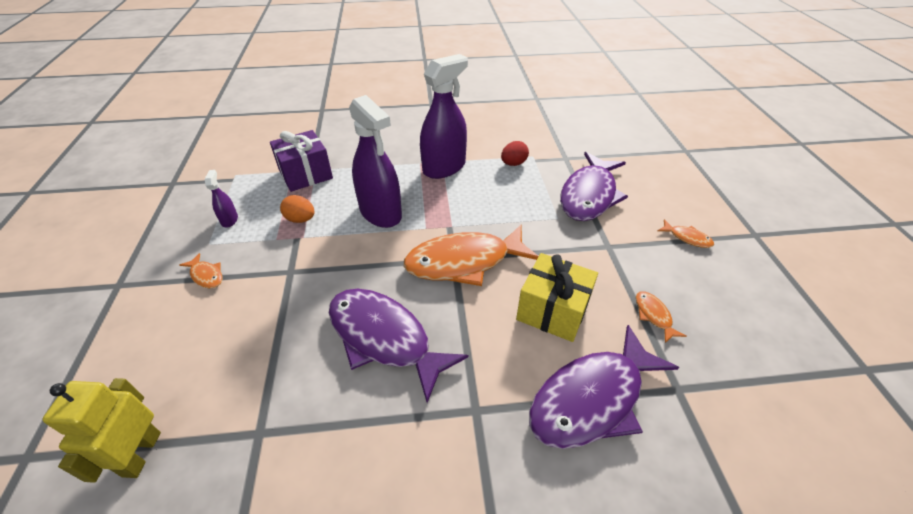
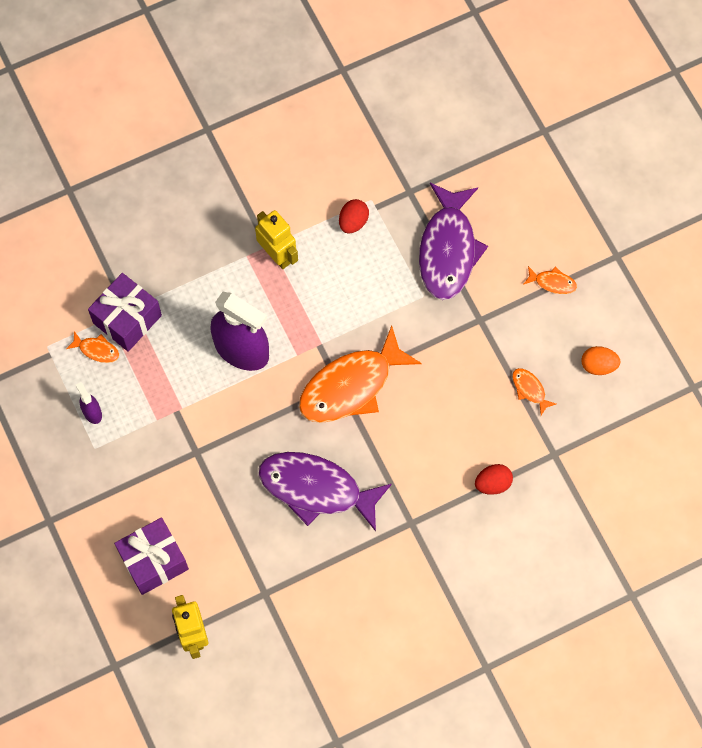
camera: 20 degrees left, 25 degrees up
(173, 353) = (154, 561): none -> purple gift
(206, 275) = (122, 483): orange fish -> orange fish (96, 350)
(301, 219) = (165, 387): orange egg -> orange egg (598, 365)
(444, 167) = (277, 255): purple spray bottle -> yellow robot
(552, 311) = (445, 414): yellow gift -> none
(592, 398) = (493, 483): purple fish -> red egg

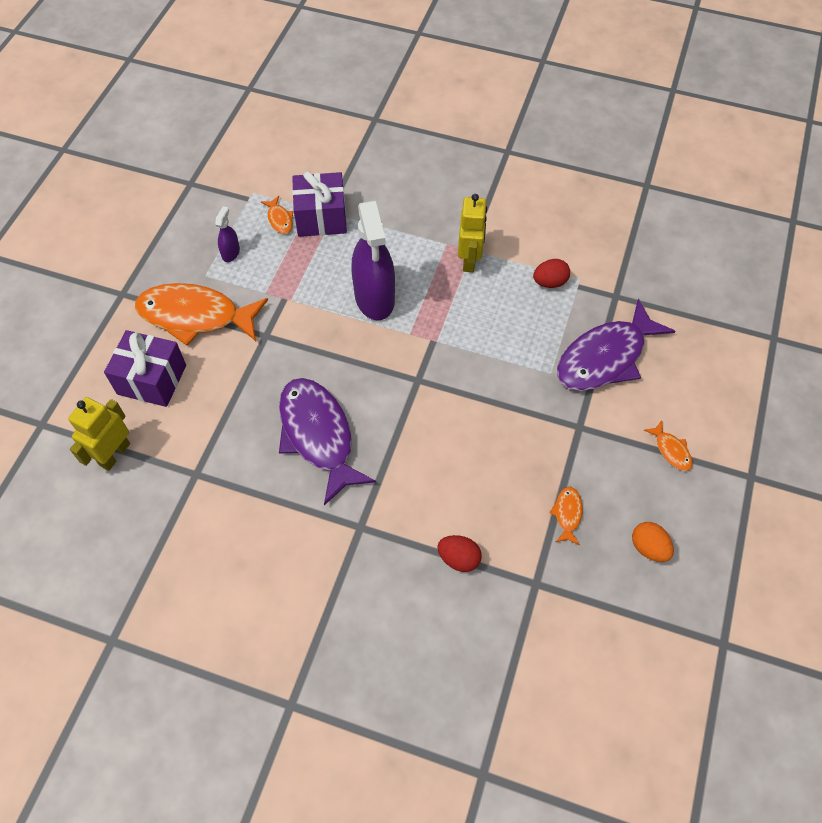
camera: 45 degrees right, 10 degrees down
(351, 385) = (426, 387): orange fish -> orange fish (195, 316)

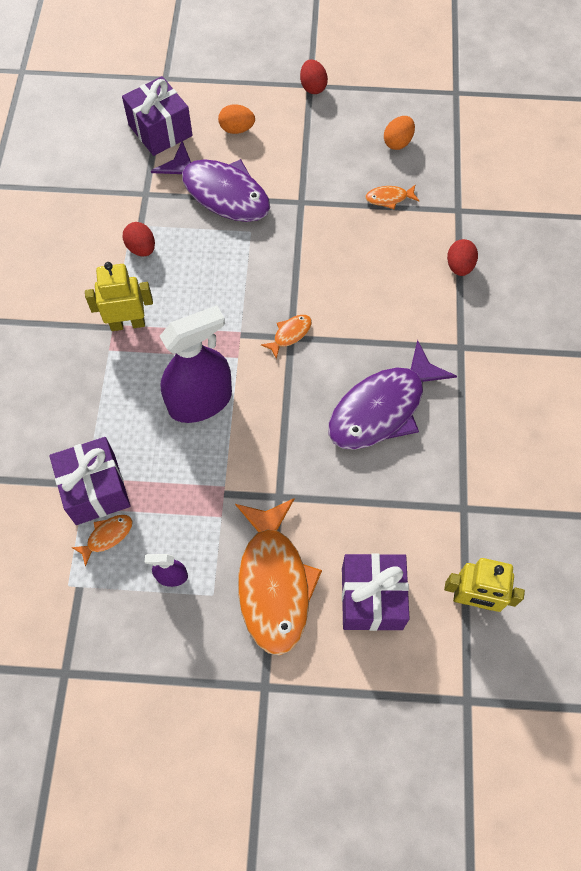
camera: 105 degrees left, 5 degrees up
(671, 450) = (303, 137): orange fish -> orange fish (290, 334)
(691, 389) = (237, 129): none -> orange egg
(698, 321) = (160, 130): none -> purple gift
(747, 479) = (313, 87): none -> red egg

